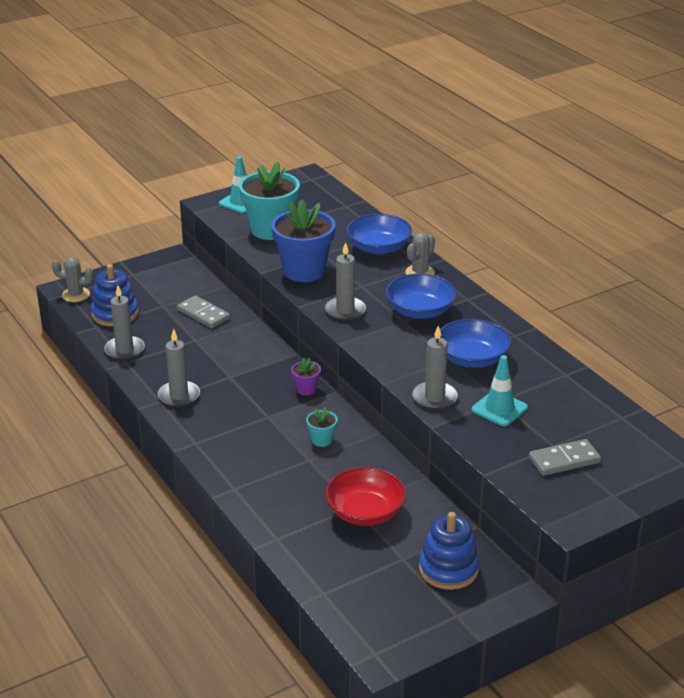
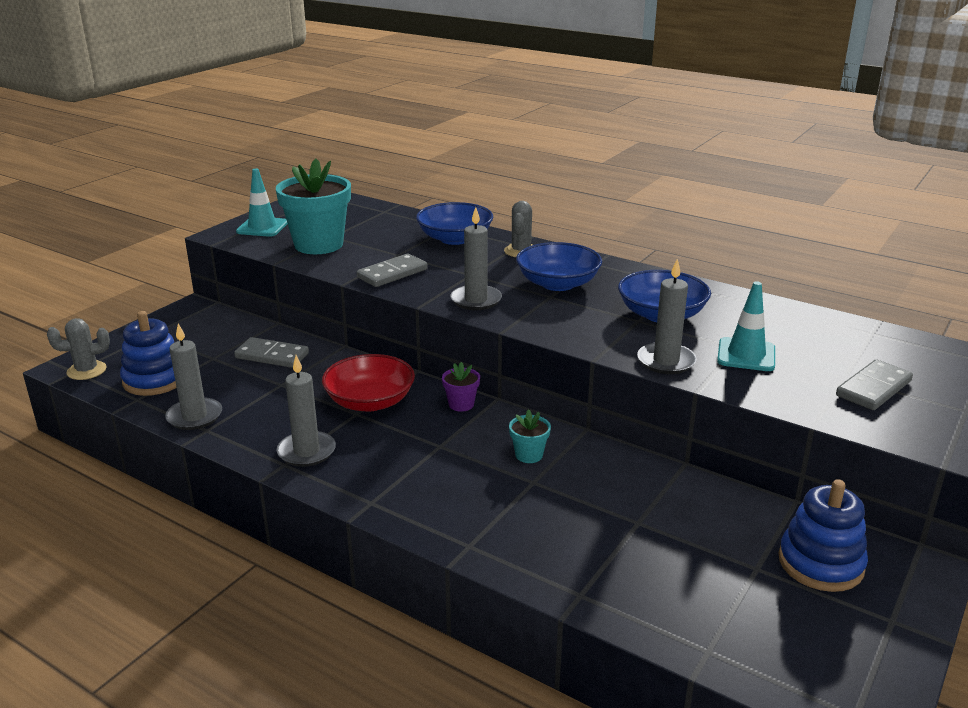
camera: 25 degrees left, 5 degrees down
(304, 271) = (392, 273): blue flower pot -> grey domino
(365, 512) = (657, 524): red bowl -> red bowl (370, 401)

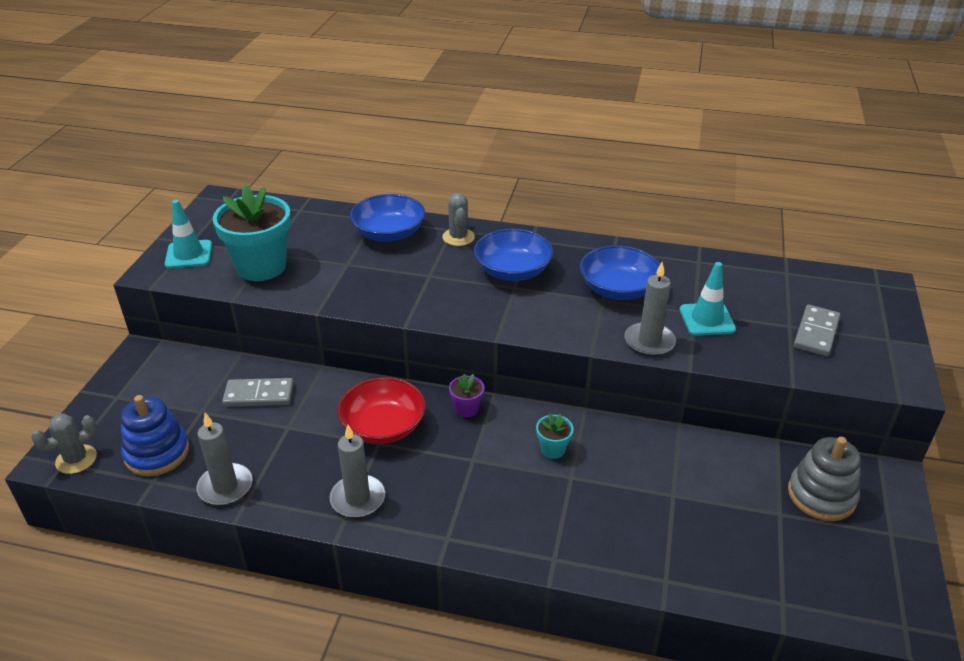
camera: 20 degrees left, 10 degrees up
(392, 273) = (356, 290): grey domino -> none
(476, 300) = (452, 306): grey candle -> none
(820, 563) = (821, 495): blue stacking toy -> grey stacking toy

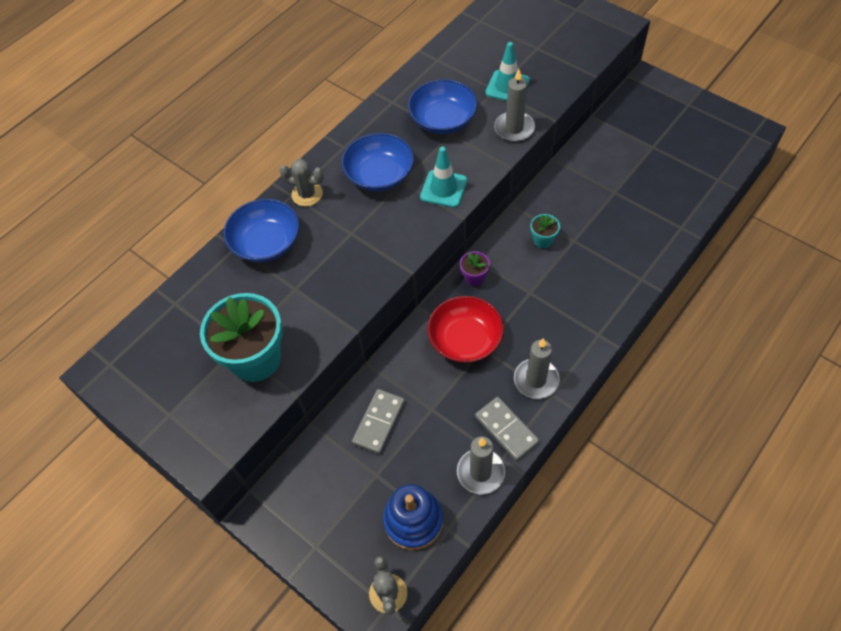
camera: 60 degrees left, 20 degrees up
(189, 254) = (192, 420): turquoise traffic cone -> turquoise traffic cone (443, 189)
(816, 333) = (552, 39): grey domino -> grey domino (506, 429)
(821, 495) = (647, 119): grey stacking toy -> none

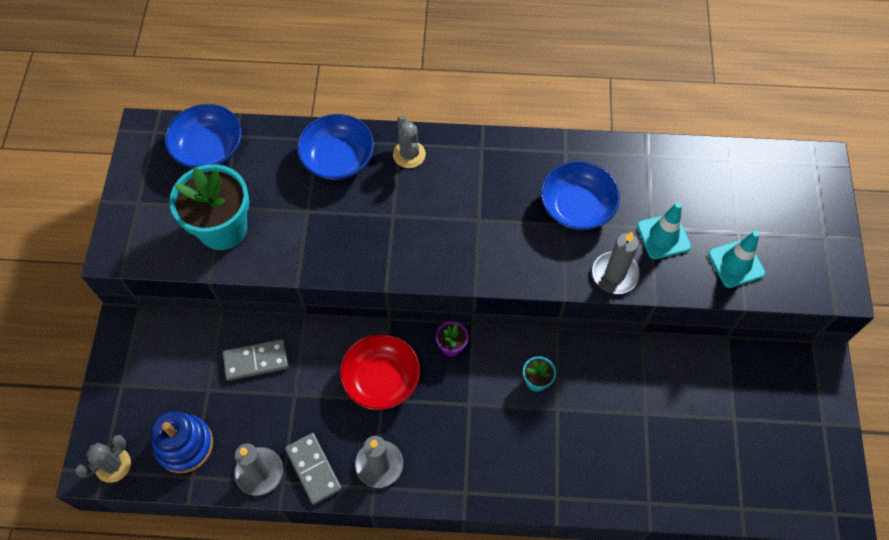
camera: 50 degrees right, 5 degrees up
(379, 175) = (472, 196): blue bowl -> blue bowl (208, 148)
(443, 189) = (495, 258): turquoise traffic cone -> turquoise traffic cone (736, 264)
(506, 429) = (313, 469): grey domino -> grey domino turned 45 degrees counterclockwise

